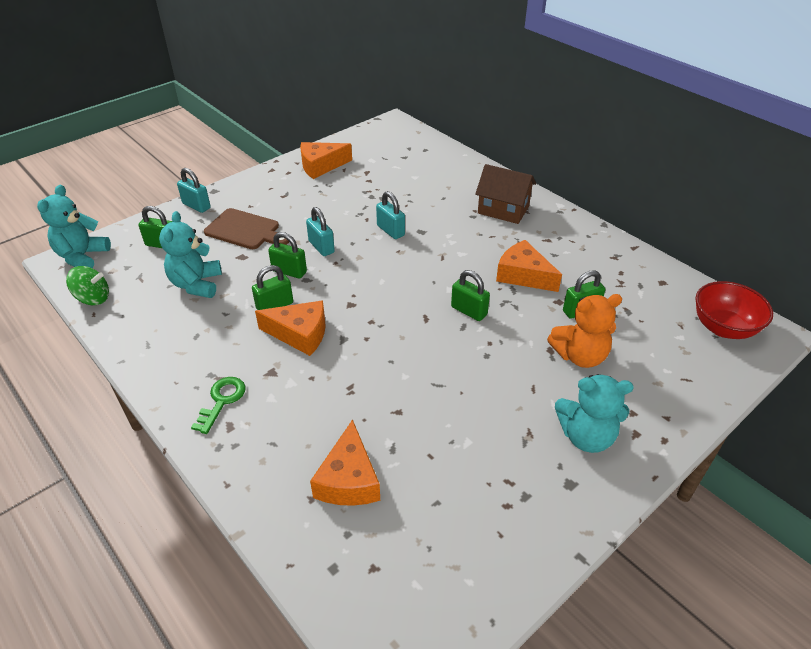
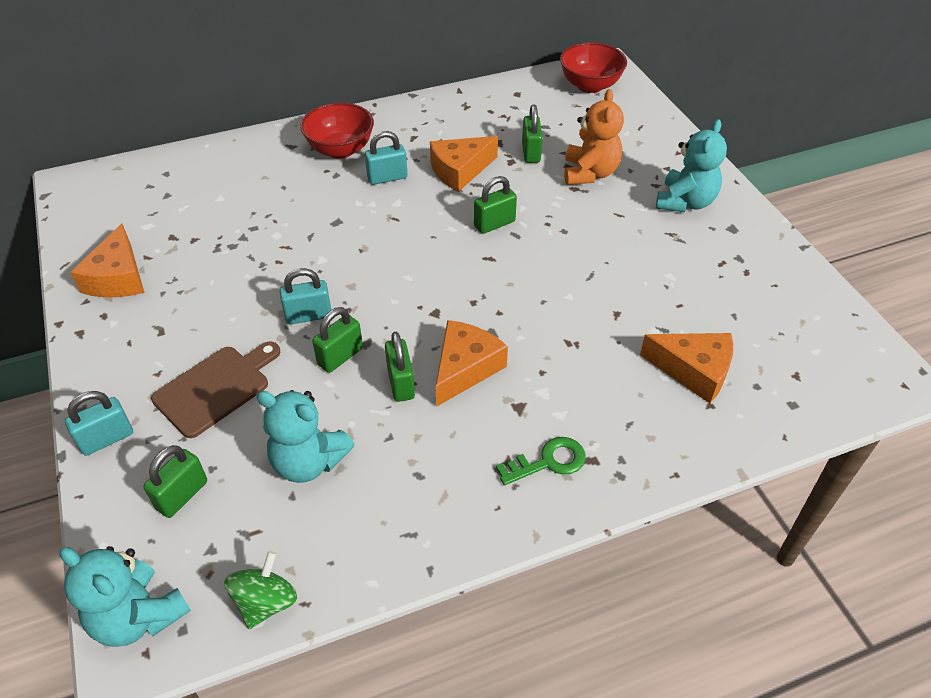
camera: 70 degrees left, 5 degrees up
(222, 401) = (548, 462): green key -> green key turned 120 degrees clockwise
(390, 231) = (318, 246): turquoise padlock -> turquoise padlock (387, 178)
(503, 209) = (340, 150): brown house -> red bowl

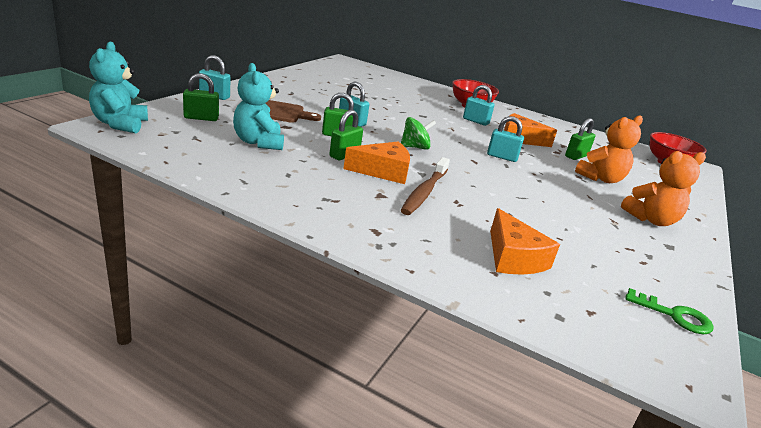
camera: 45 degrees right, 20 degrees down
(118, 277) = (307, 79): orange cheese -> none
(266, 602) = (156, 151): green spinning top -> green spinning top (415, 147)
(494, 224) = (502, 157): green padlock -> turquoise padlock
(534, 359) = (424, 192): none -> brown toothbrush
(548, 462) = (353, 215): green key -> green key (674, 316)
(685, 202) = (651, 220): turquoise teddy bear -> orange teddy bear

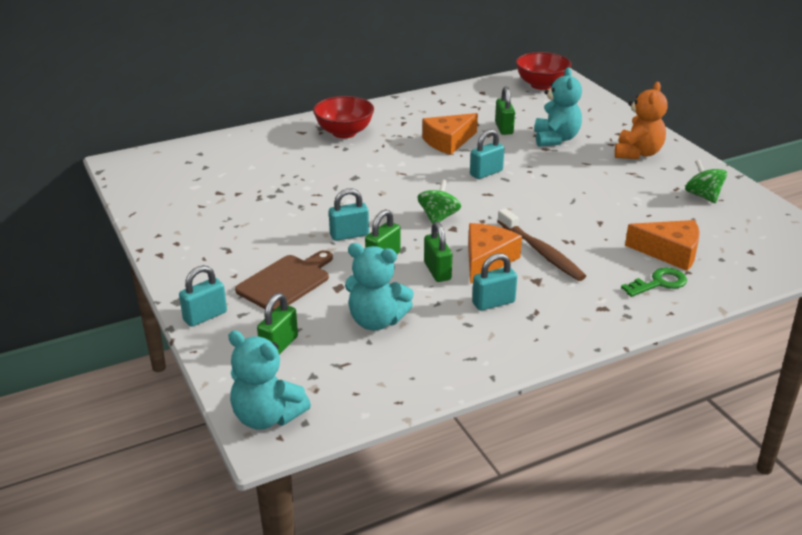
camera: 50 degrees left, 5 degrees up
(475, 121) = (389, 148): turquoise padlock -> turquoise padlock (493, 303)
(601, 179) = (556, 139): orange teddy bear -> turquoise teddy bear
(644, 266) = (703, 196): none -> green spinning top
(674, 316) = (766, 217): green key -> green key (659, 283)

